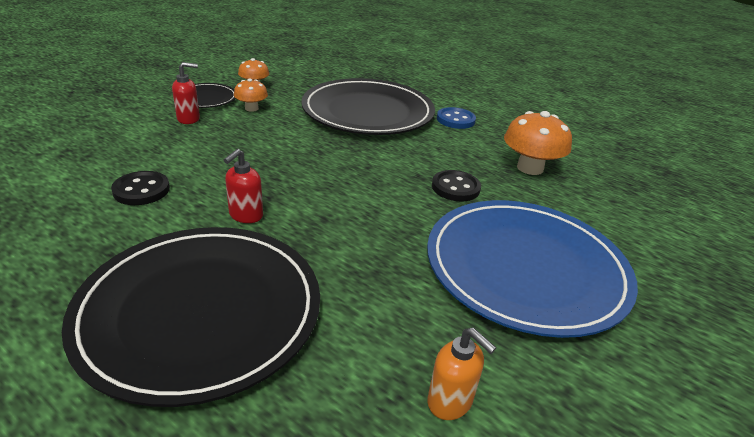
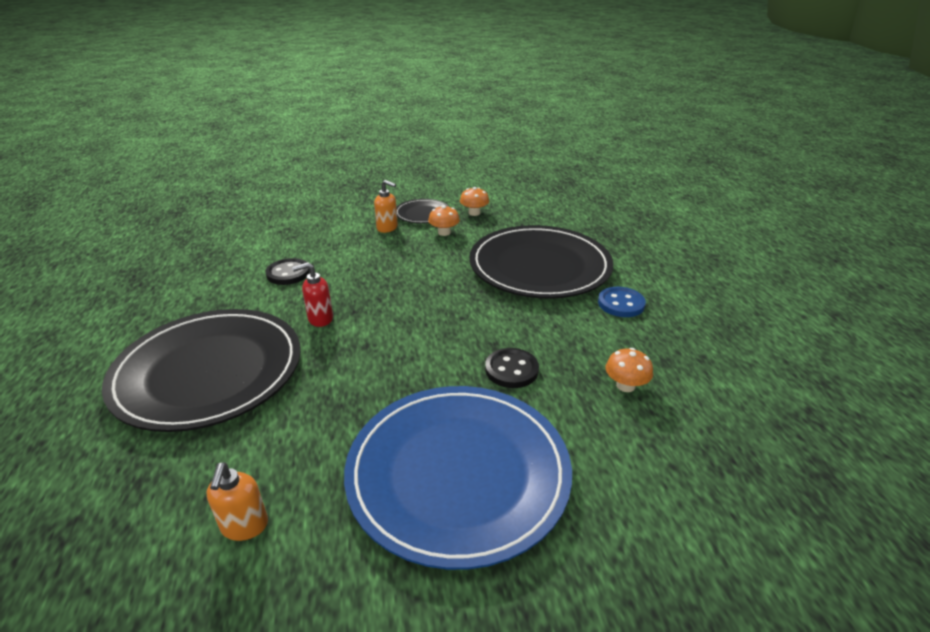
camera: 45 degrees right, 0 degrees up
(189, 119) = (387, 228): red soap dispenser -> orange soap dispenser
(530, 168) = (625, 385): orange mushroom -> orange mushroom, size x0.57

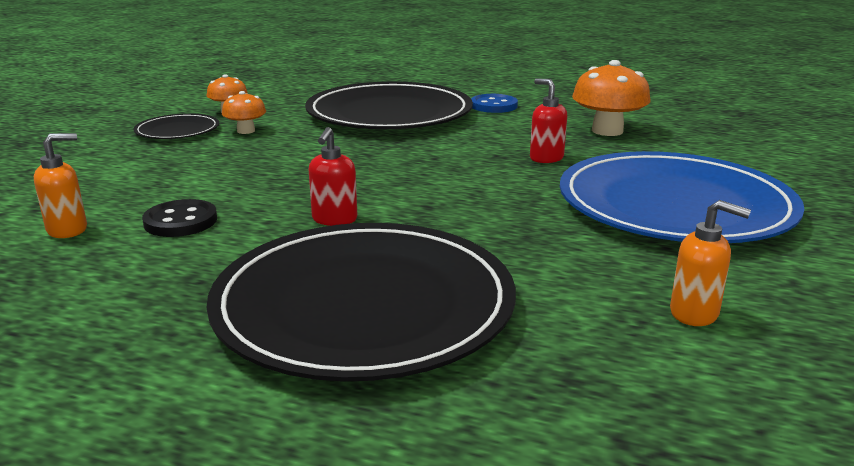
camera: 60 degrees left, 10 degrees down
(387, 228) = (175, 151): orange soap dispenser -> orange soap dispenser (68, 230)
(511, 370) = (546, 158): black button -> red soap dispenser
(625, 385) = (607, 131): orange mushroom -> orange mushroom, size x1.74

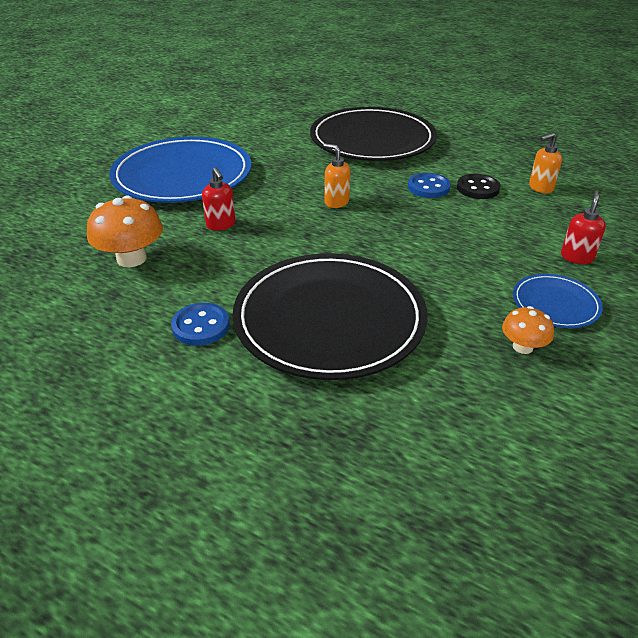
camera: 170 degrees left, 15 degrees up
(177, 131) = (555, 304): black plate -> blue plate
(246, 131) = (482, 295): orange mushroom -> none
(264, 217) = (428, 187): none -> blue button
(334, 220) = (386, 182): red soap dispenser -> red soap dispenser (576, 257)
(694, 313) = (242, 127): orange soap dispenser -> orange soap dispenser (336, 202)

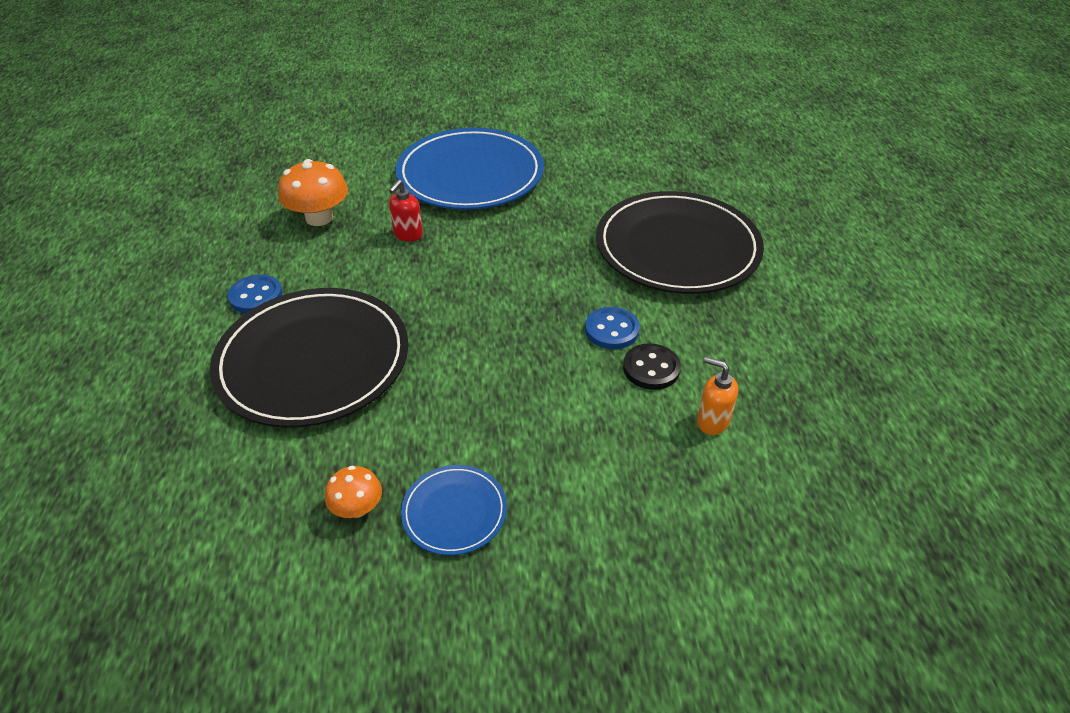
camera: 55 degrees right, 5 degrees up
(336, 202) = (513, 281): orange soap dispenser -> none
(576, 257) = (569, 503): red soap dispenser -> none

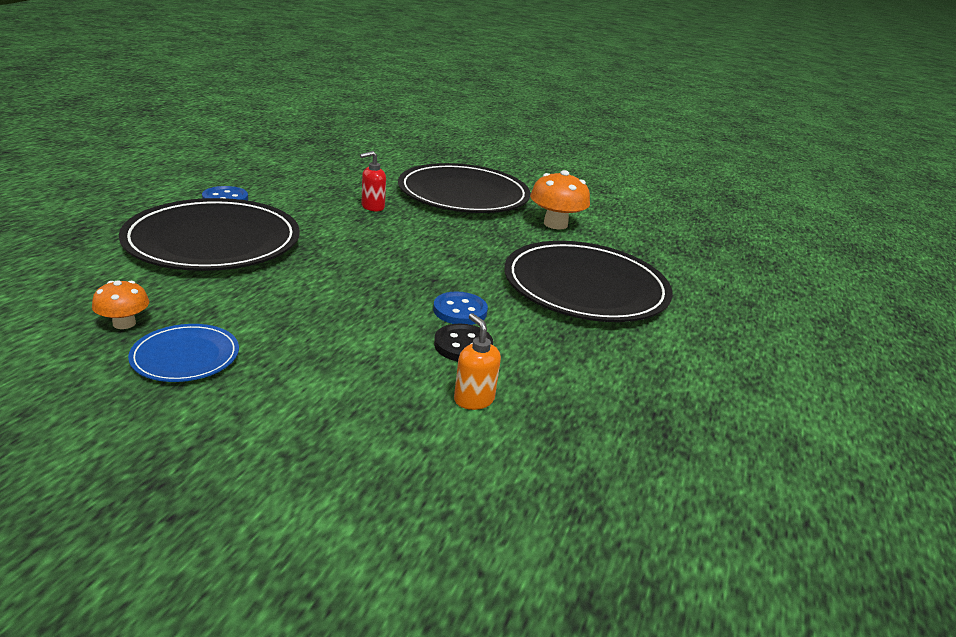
camera: 25 degrees right, 15 degrees down
(319, 218) = (323, 179): orange mushroom -> orange mushroom (555, 224)
(470, 174) = (463, 194): blue plate -> black plate

